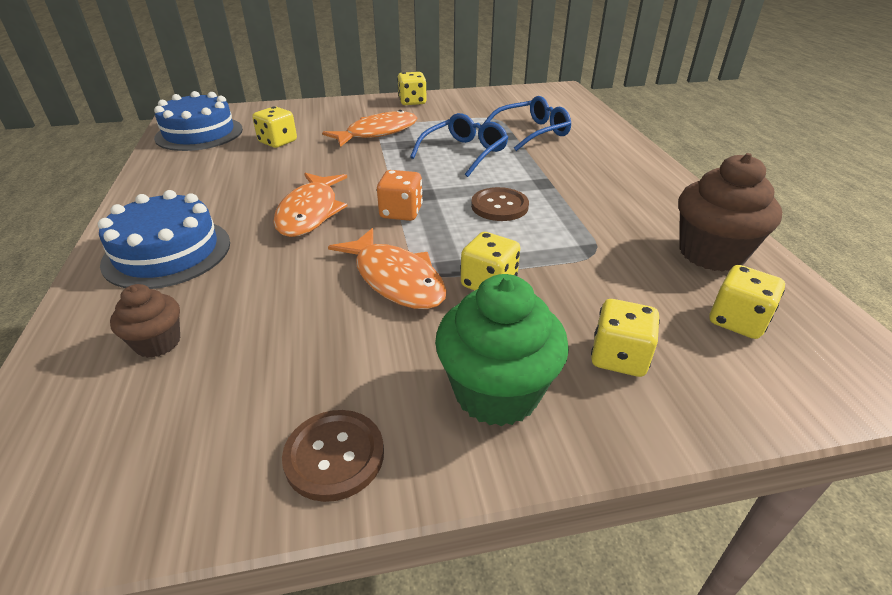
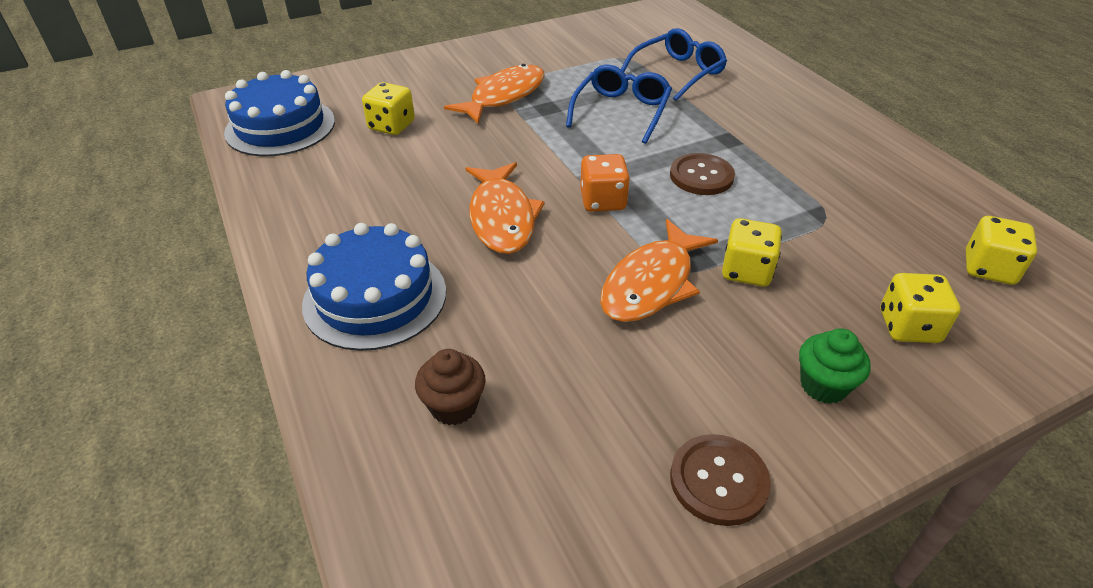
camera: 15 degrees left, 5 degrees up
(396, 279) = (651, 283): orange fish -> orange fish turned 90 degrees clockwise
(412, 102) = (514, 45): yellow dice -> none
(496, 392) = (823, 385): green cupcake -> green cupcake, size x0.55
(711, 253) = (932, 199): brown cupcake -> none

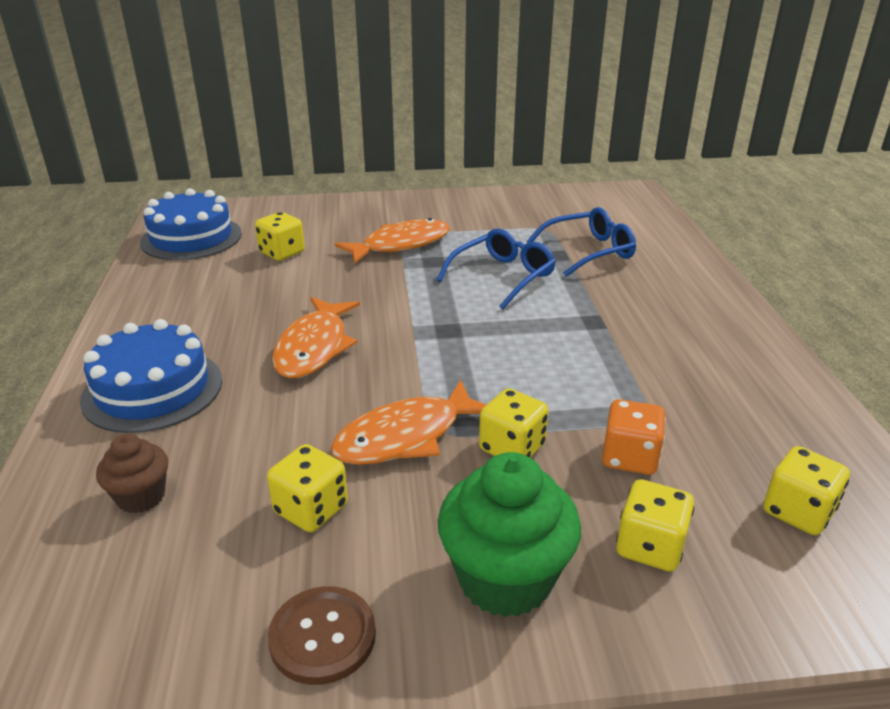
camera: 20 degrees right, 10 degrees down
(603, 201) = (419, 352): orange dice -> orange dice (629, 458)
(621, 372) = (311, 509): none -> yellow dice
(701, 176) = (536, 350): brown button -> none
(823, 385) = (505, 579): green cupcake -> green cupcake, size x1.80

